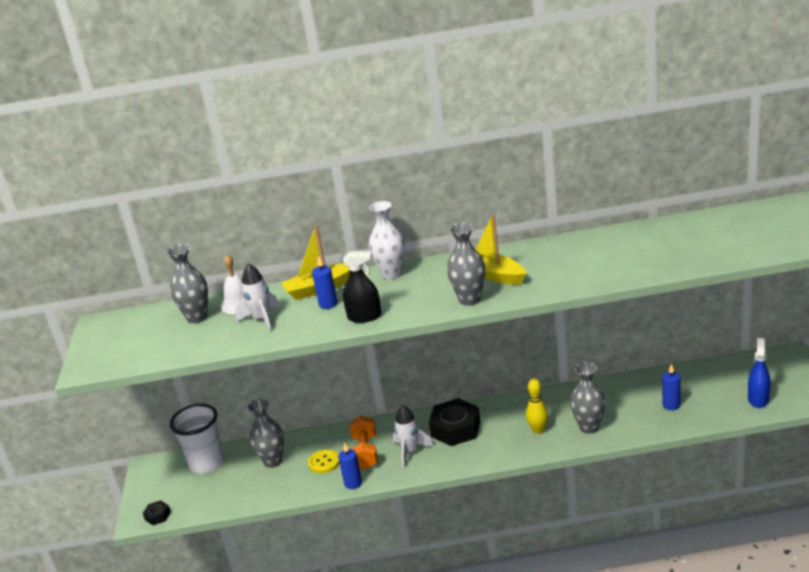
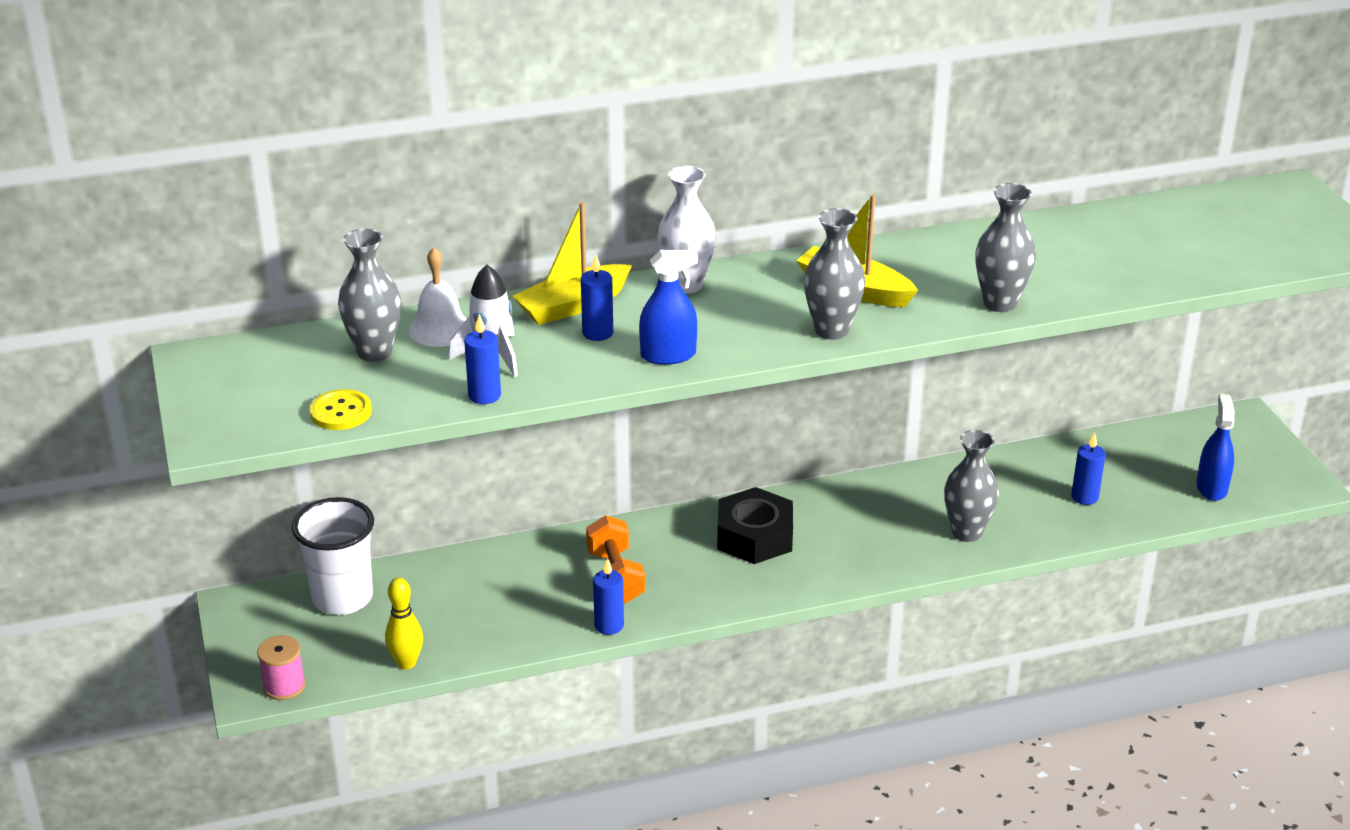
camera: 15 degrees left, 5 degrees up
(157, 516) = (284, 686): black nut -> pink spool
(247, 342) = (484, 395): none -> blue candle
(273, 461) = (459, 593): grey vase -> grey vase (1000, 303)
(324, 462) = (549, 593): yellow button -> yellow button (341, 412)
(364, 317) = (668, 355): black spray bottle -> blue spray bottle
(410, 451) = (690, 574): white rocket -> none
(538, 430) = (888, 537): yellow bowling pin -> yellow bowling pin (406, 663)

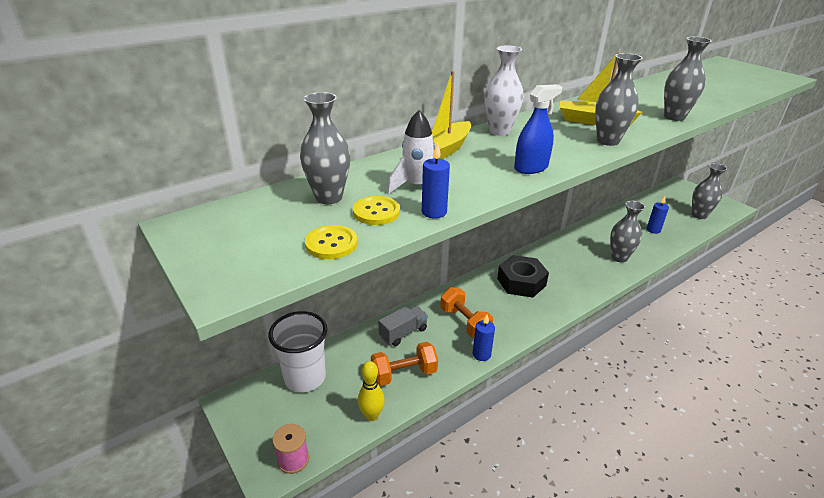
camera: 20 degrees left, 0 degrees up
(417, 382) = (376, 212): none -> yellow button
(440, 329) = (366, 176): white bell -> none
(480, 624) = (404, 374): none -> orange dumbbell
(512, 571) = (403, 333): none -> grey truck
(597, 333) = (473, 163): blue candle -> none
(1211, 487) = (699, 215): blue spray bottle -> grey vase

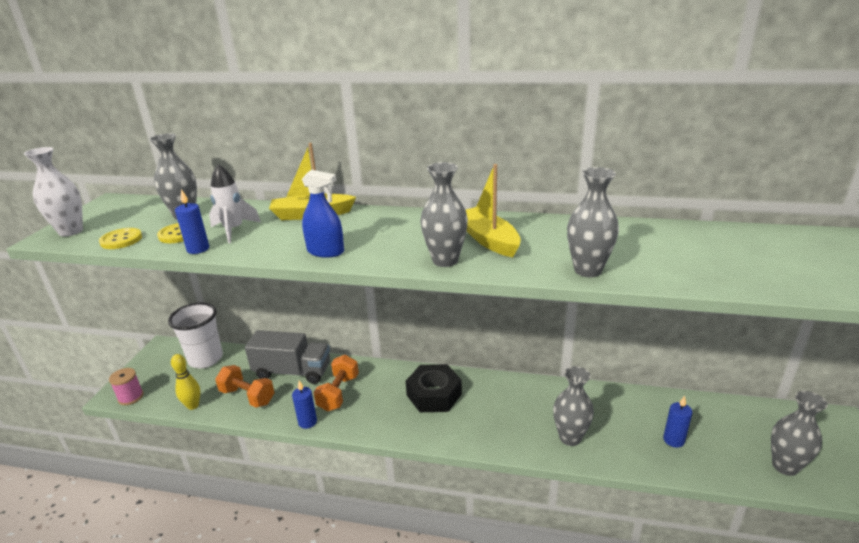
camera: 50 degrees right, 5 degrees down
(403, 333) = (292, 371): grey truck -> grey truck, size x1.65
(499, 131) = (387, 216): white vase -> white vase (71, 231)

